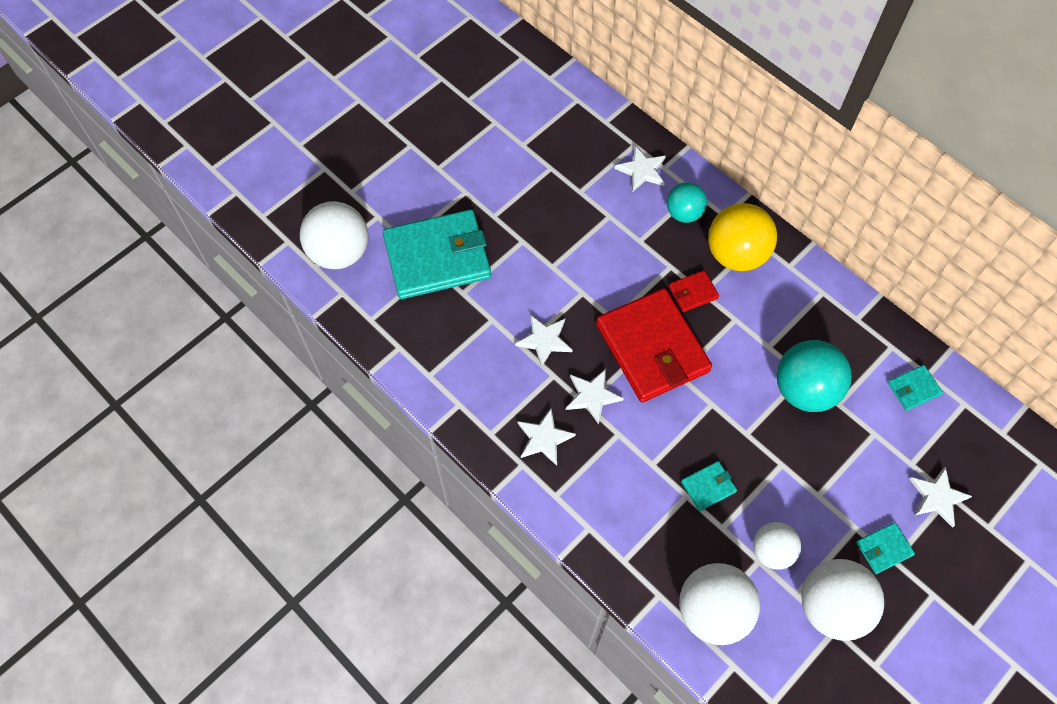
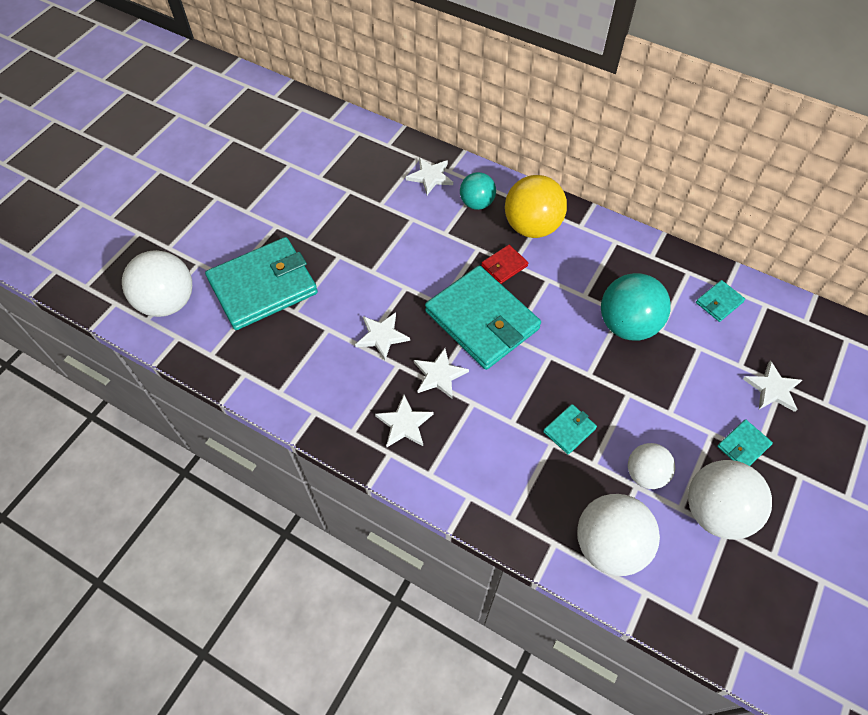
camera: 15 degrees left, 5 degrees down
(652, 348) = (482, 320): red wallet -> turquoise wallet

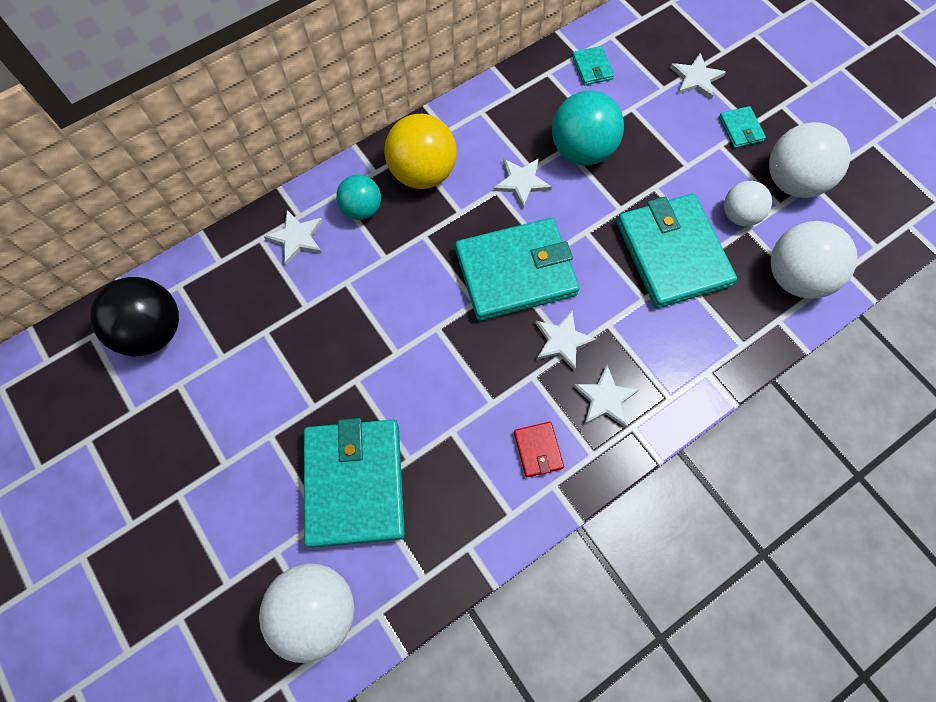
camera: 65 degrees left, 10 degrees up
(319, 135) = (153, 331): none -> black ball
(381, 336) = (488, 378): white star -> white star (521, 182)
(504, 266) = (459, 221): red wallet -> red wallet (538, 450)
(569, 430) = (672, 253): turquoise wallet -> turquoise wallet, size x2.37

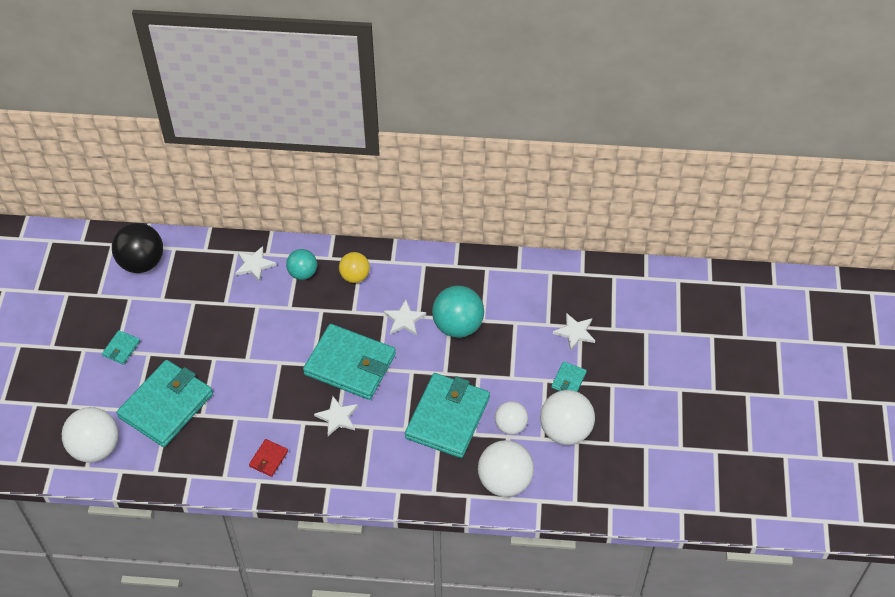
camera: 40 degrees right, 15 degrees down
(423, 173) = (355, 276): yellow ball -> yellow ball, size x0.61
(592, 68) = (517, 283): turquoise wallet -> turquoise wallet (121, 348)
(605, 398) = (329, 461): white star -> none

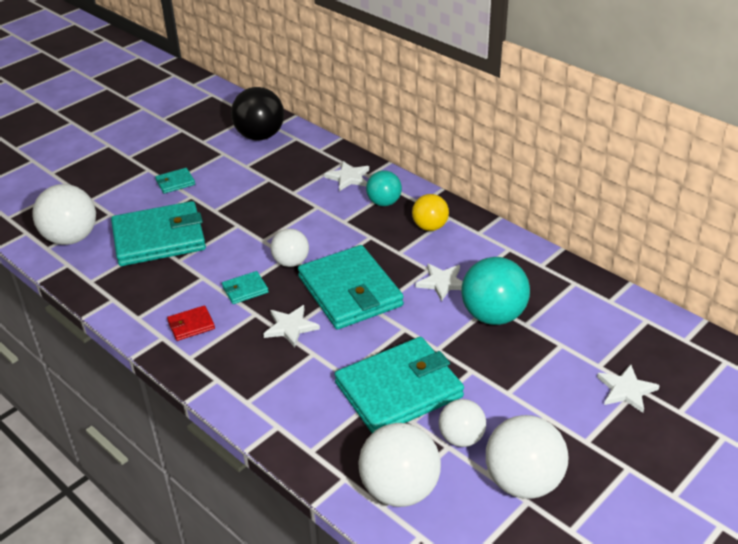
camera: 40 degrees right, 15 degrees down
(286, 366) = (291, 262): none -> white ball
(568, 380) = (575, 432): turquoise wallet -> turquoise wallet (245, 290)

